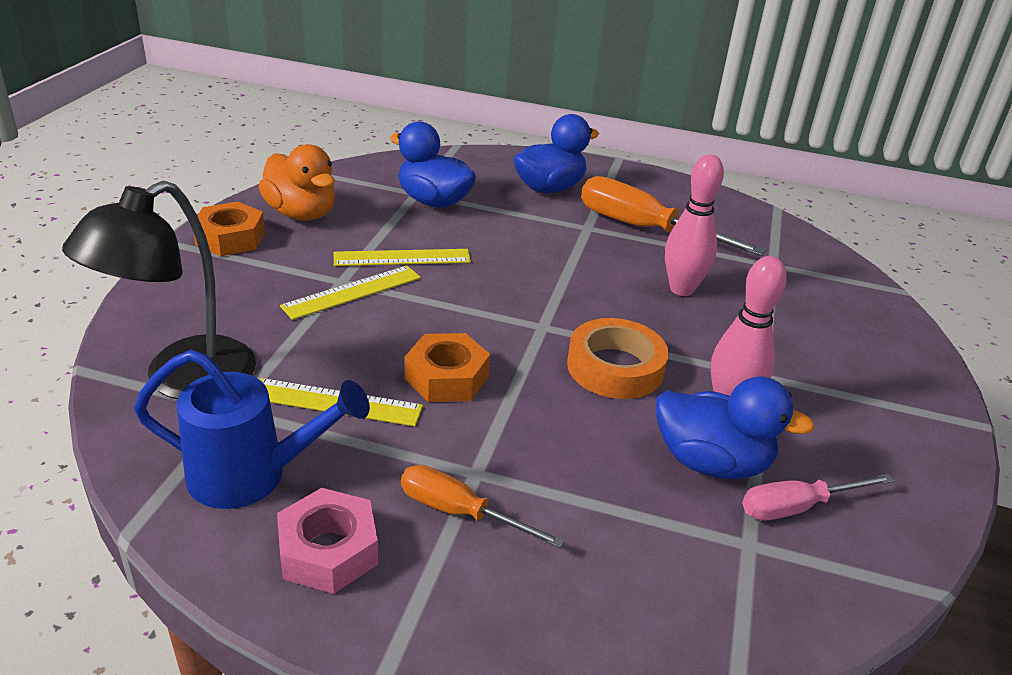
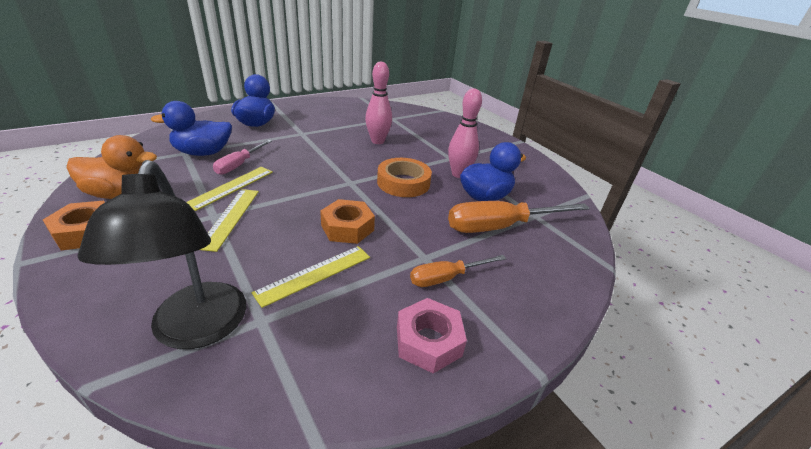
camera: 50 degrees left, 0 degrees up
(250, 476) = (332, 343): blue watering can -> none
(644, 229) = (326, 124): orange screwdriver -> orange screwdriver (500, 227)
(797, 507) = (526, 195): pink screwdriver -> pink screwdriver (239, 165)

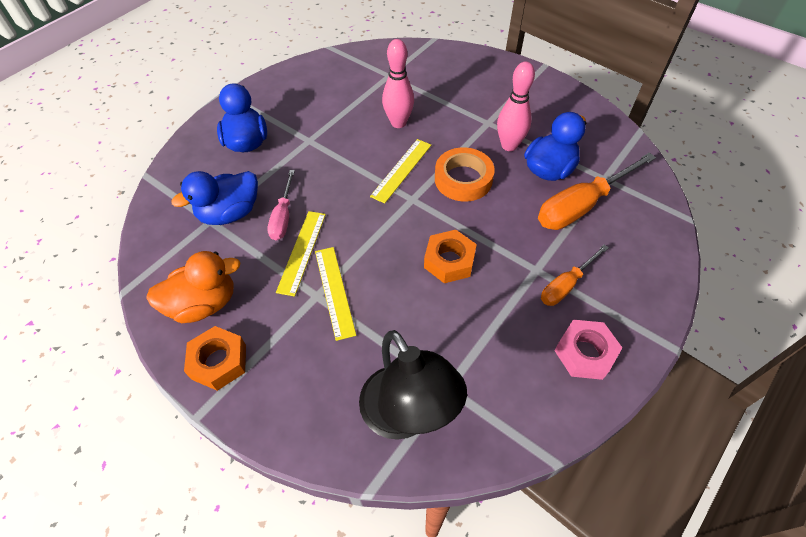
camera: 15 degrees left, 20 degrees up
(314, 274) = (457, 325): yellow ruler -> yellow ruler (401, 170)

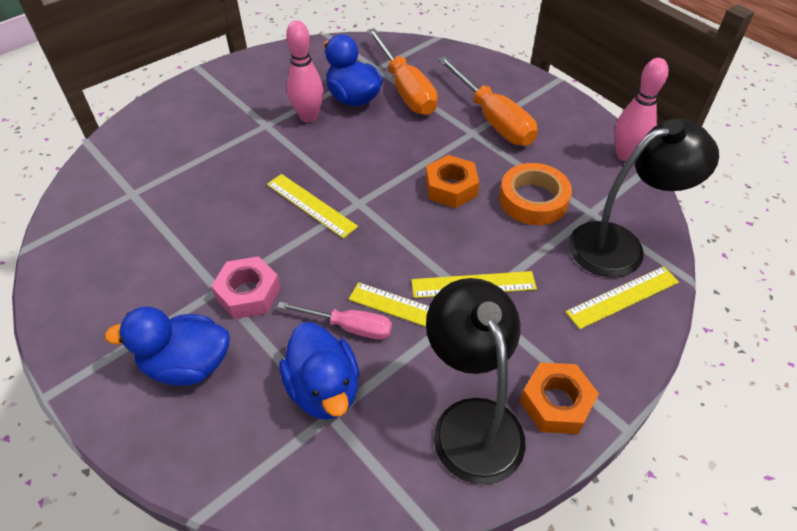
camera: 80 degrees left, 5 degrees down
(203, 304) = (471, 421): orange duck -> black lamp
(337, 418) = (622, 297): none -> yellow ruler
(398, 123) = (229, 197): pink bowling pin -> pink bowling pin (625, 155)
(463, 179) = (344, 158): orange tape -> orange tape (533, 200)
(566, 285) = (492, 119): orange screwdriver -> orange screwdriver, size x1.72
(584, 353) = (561, 124): pink nut -> pink nut (248, 293)

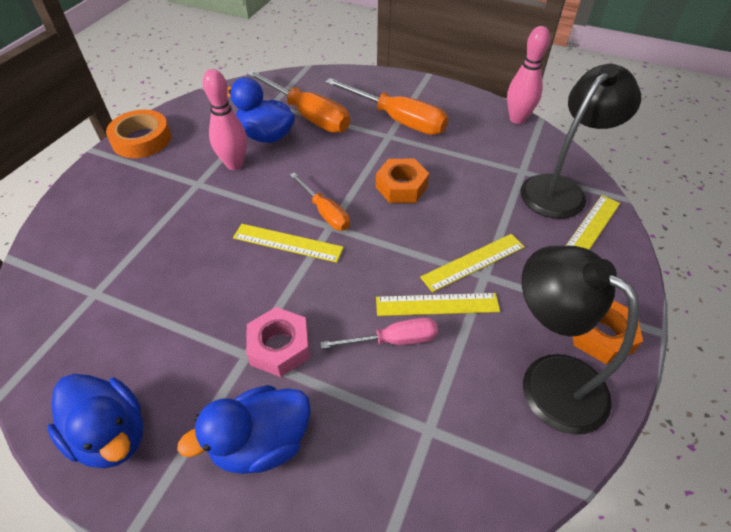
camera: 25 degrees left, 0 degrees up
(324, 389) = (408, 407): blue duck -> blue duck (112, 434)
(362, 188) = (325, 212): none -> orange screwdriver
(533, 200) = (473, 175): orange tape -> orange tape (142, 139)

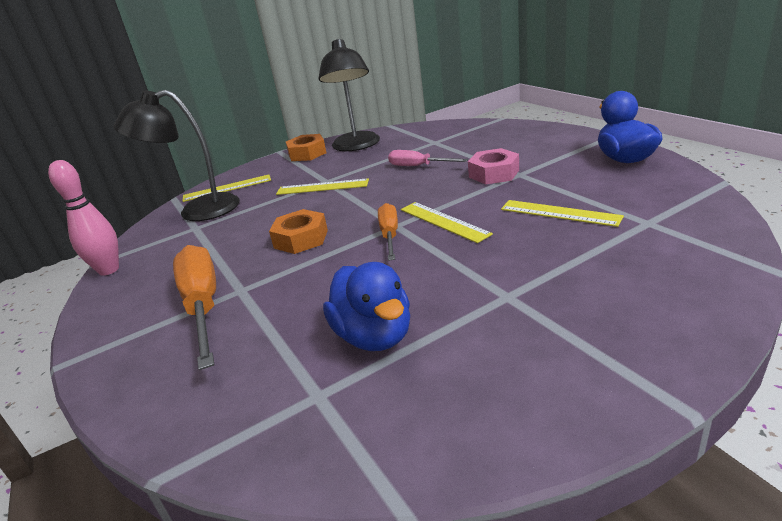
camera: 140 degrees left, 20 degrees down
(142, 139) = (580, 399): orange tape -> none
(234, 164) = (445, 307): pink bowling pin -> none
(261, 442) = (528, 147): blue duck -> none
(308, 116) = (289, 351): orange screwdriver -> none
(437, 304) = (373, 174): yellow ruler -> yellow ruler (559, 213)

